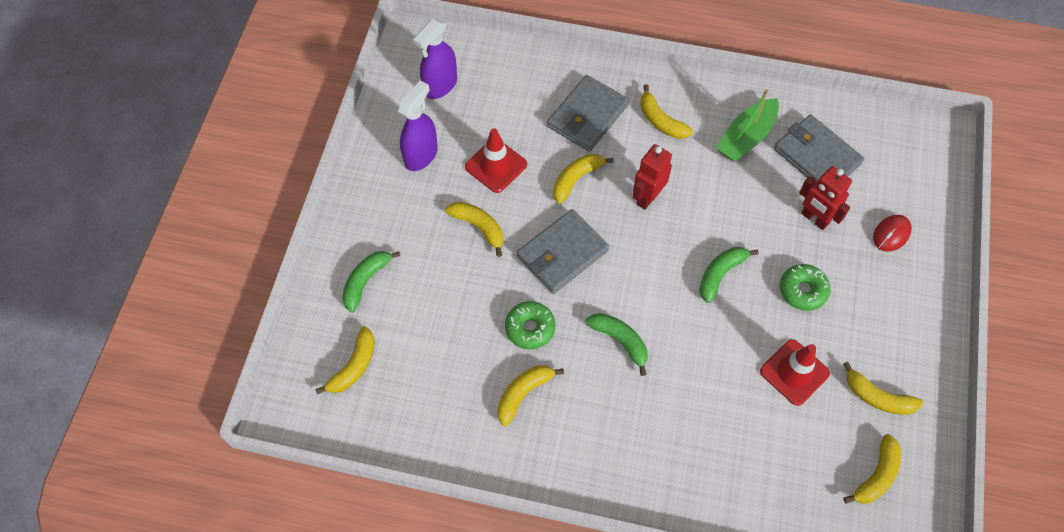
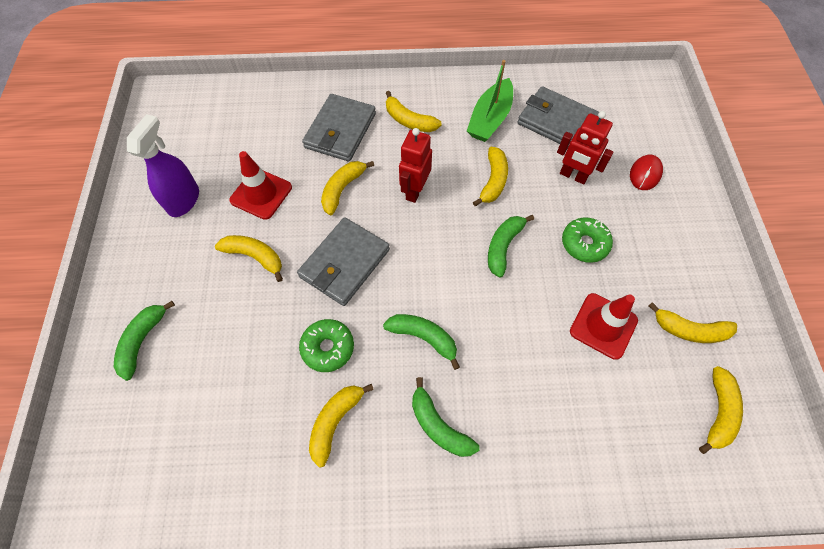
camera: 15 degrees left, 0 degrees up
(353, 366) = (140, 441): yellow banana -> yellow banana (493, 181)
(440, 85) = (193, 132): purple spray bottle -> none
(614, 420) = (438, 425): none -> green banana

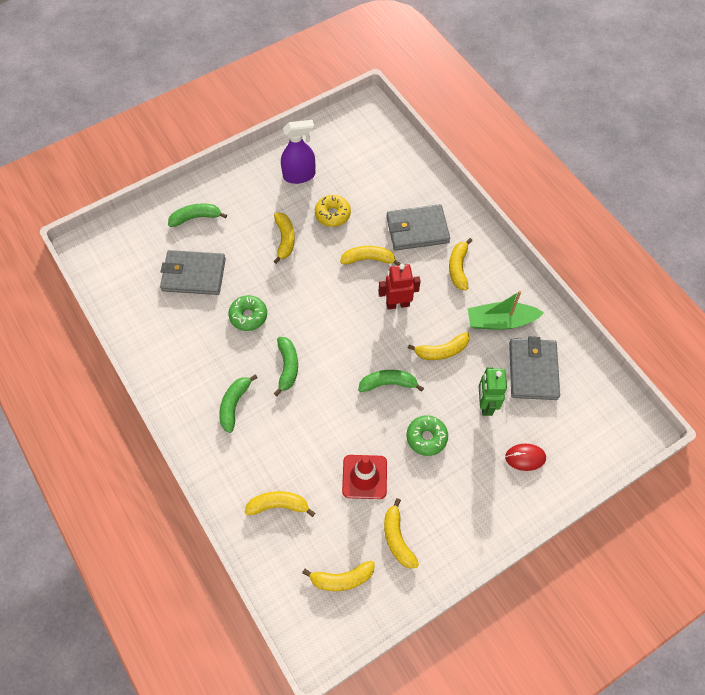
camera: 60 degrees right, 0 degrees up
(261, 194) = (332, 214): red traffic cone -> yellow donut
(335, 422) = (205, 346): yellow banana -> yellow banana (278, 505)
(344, 263) = (312, 292): grey wallet -> grey wallet (194, 274)
(573, 176) = (485, 404): red robot -> green robot

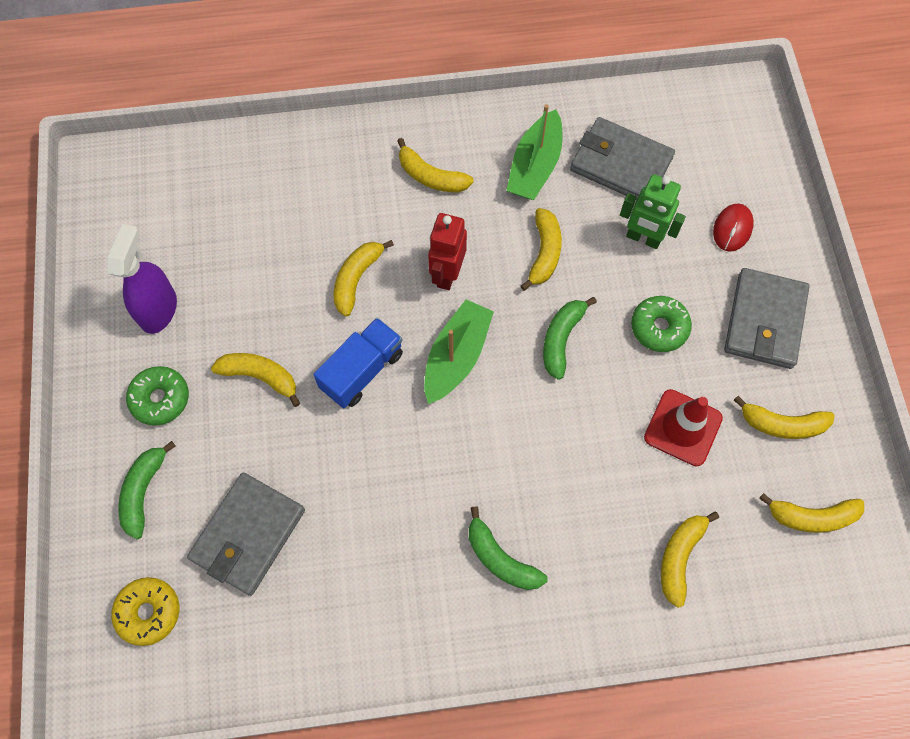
camera: 65 degrees left, 5 degrees up
(248, 316) = (364, 481): green donut -> green donut (160, 399)
(287, 367) = (475, 459): green banana -> none
(313, 286) = (362, 371): none -> blue truck
(332, 214) = (255, 293): yellow donut -> yellow donut (149, 612)
(342, 579) = (811, 516): yellow banana -> yellow banana turned 75 degrees clockwise
(347, 331) = (456, 356): none -> green boat
(417, 229) = (343, 197): grey wallet -> grey wallet (764, 321)

